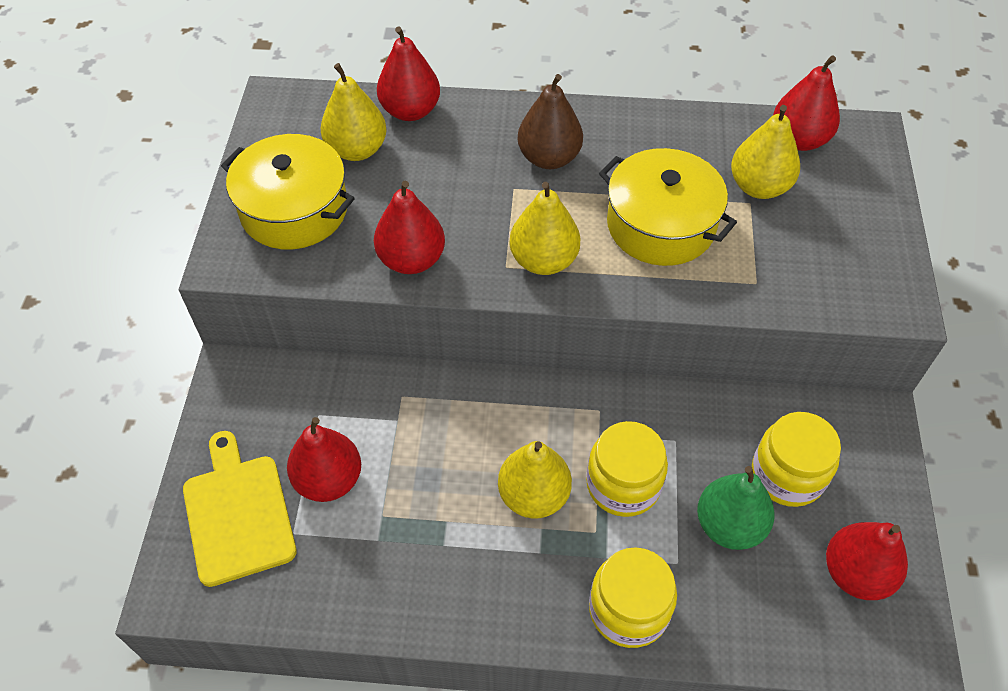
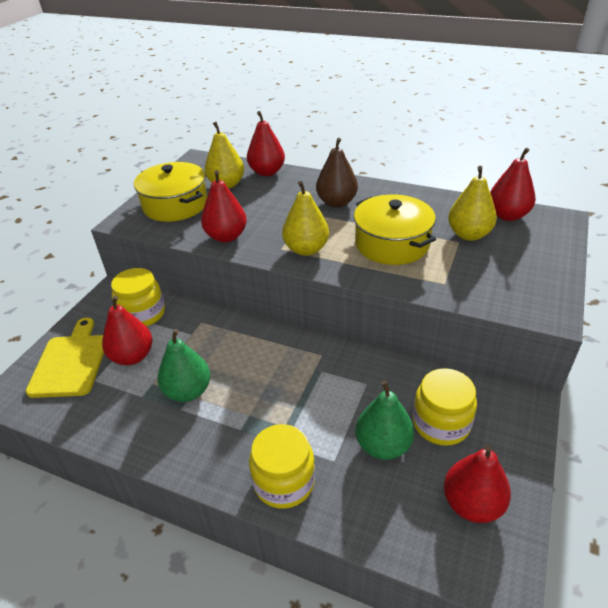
camera: 20 degrees right, 15 degrees down
(440, 515) = (188, 391): none -> green pear
(533, 495) = (253, 394): yellow pear -> none
(623, 484) = (317, 401): yellow jar -> yellow jar (143, 314)

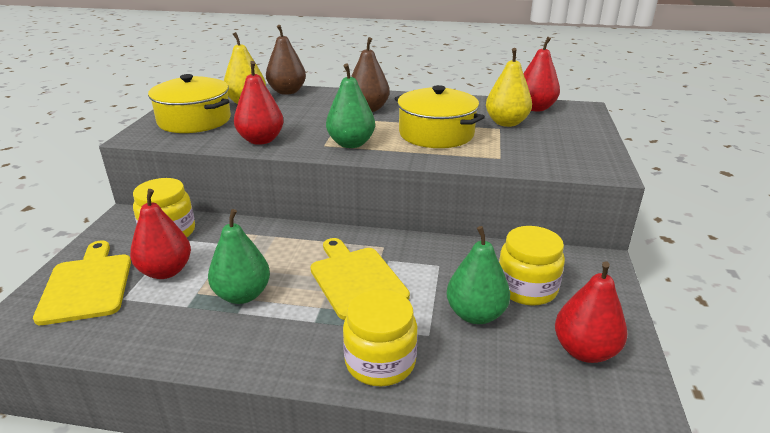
camera: 15 degrees left, 10 degrees down
(267, 172) = (287, 92): red pear -> brown pear
(287, 389) = (356, 279): none -> yellow cutting board
(306, 249) = (351, 144): yellow pear -> green pear

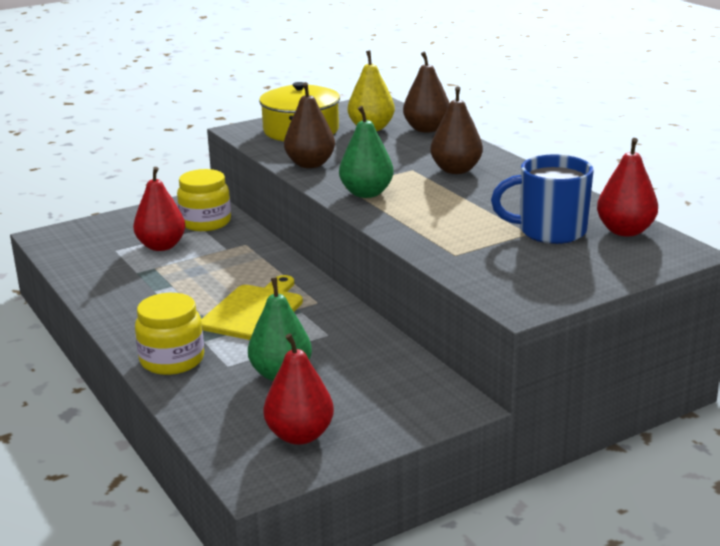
camera: 50 degrees right, 5 degrees down
(87, 285) = (112, 233): yellow cutting board -> none
(242, 295) = (174, 282): green pear -> none
(261, 140) = (310, 164): red pear -> brown pear
(436, 134) = (455, 214): yellow pot -> none
(506, 123) = (550, 231): yellow pear -> blue mug
(526, 288) = (354, 383): yellow jar -> none

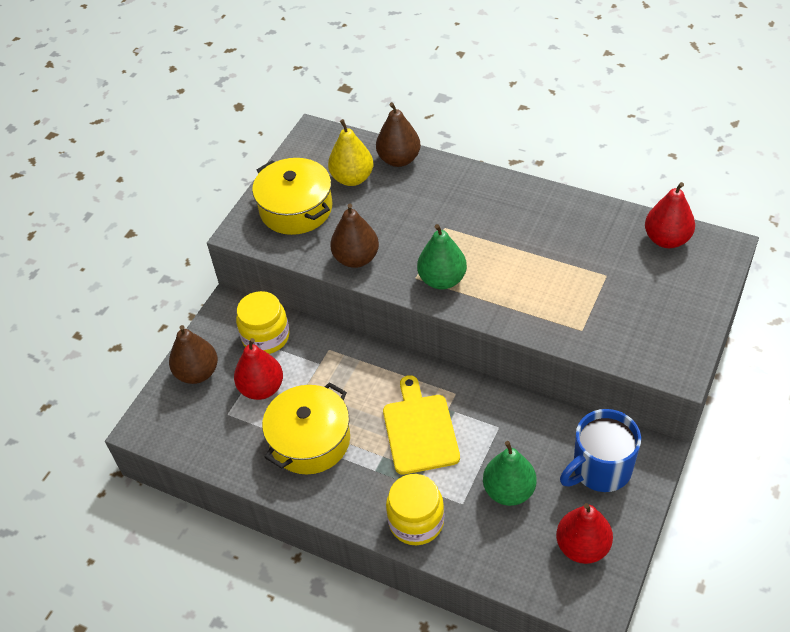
camera: 30 degrees left, 25 degrees up
(156, 285) = (310, 440): none -> yellow pot
(456, 170) = (478, 212): brown pear -> brown pear (197, 373)
(550, 231) = (618, 265): blue mug -> blue mug (600, 469)

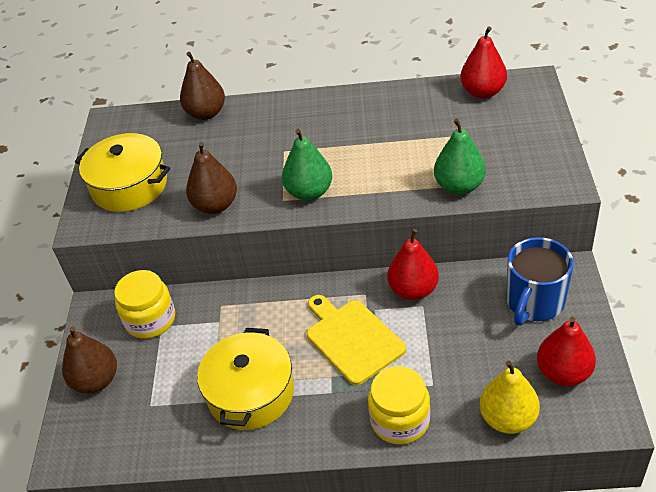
camera: 25 degrees left, 5 degrees down
(262, 388) = (173, 367): red pear -> red pear (413, 290)
(352, 178) = (170, 143): yellow pear -> yellow pear (508, 418)
(509, 491) = (467, 355): green pear -> green pear (459, 186)

